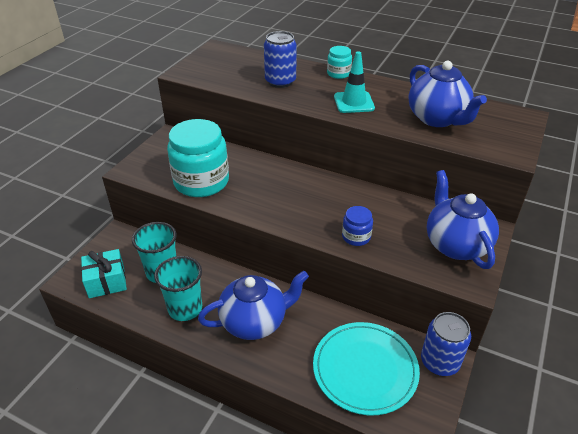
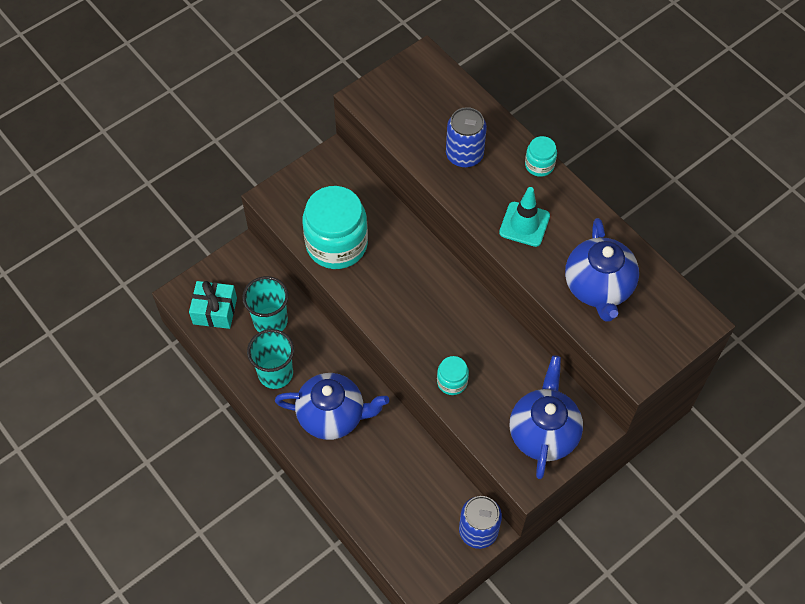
camera: 25 degrees right, 20 degrees up
(356, 237) = (452, 382): blue jar -> turquoise jar
(365, 369) = (406, 507): turquoise plate -> none

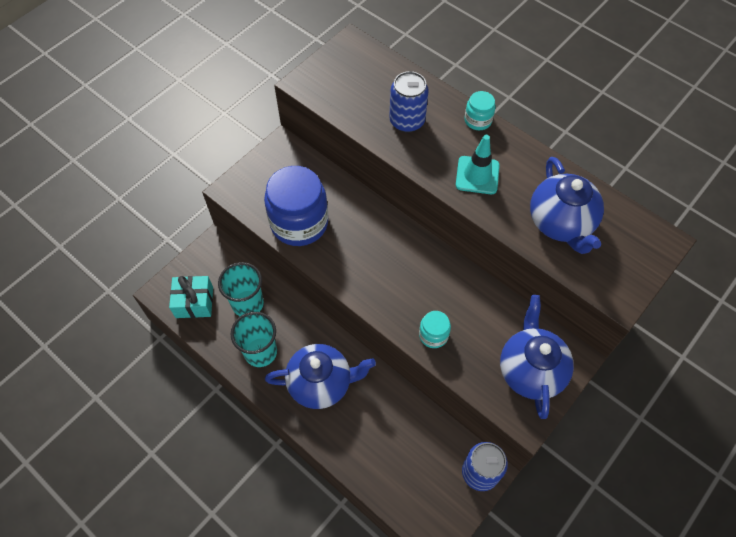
camera: 10 degrees left, 0 degrees up
(336, 244) = (299, 223): turquoise jar -> blue jar

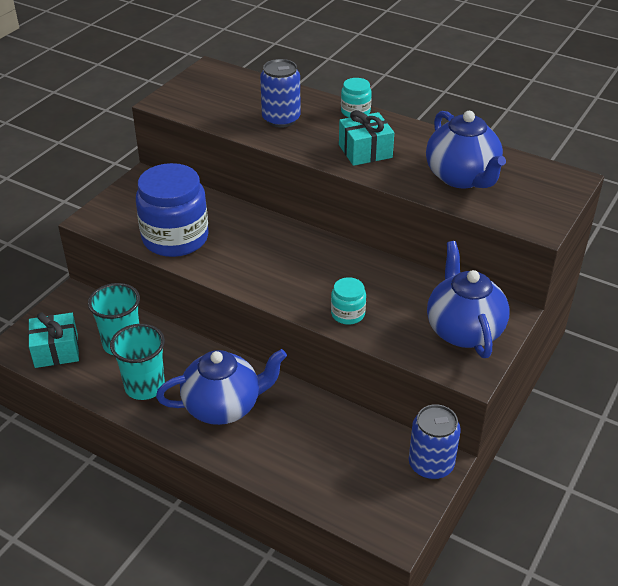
camera: 10 degrees left, 20 degrees down
(477, 175) = (365, 151): turquoise traffic cone -> turquoise gift

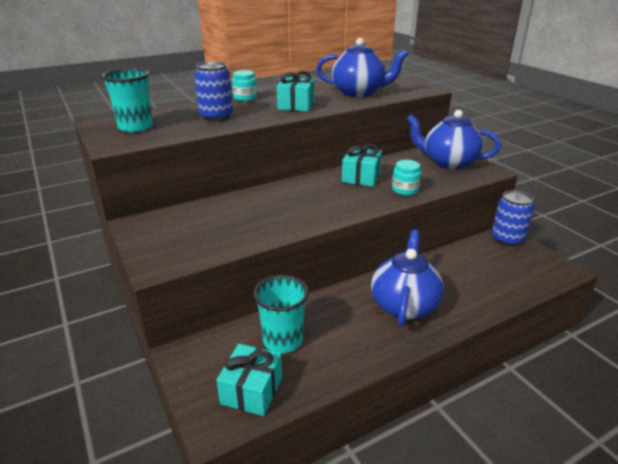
camera: 60 degrees left, 10 degrees down
(145, 386) = (350, 342): turquoise cup -> turquoise cup (135, 127)
(175, 238) = (242, 230): blue jar -> none
(352, 271) = (361, 177): none -> turquoise gift

